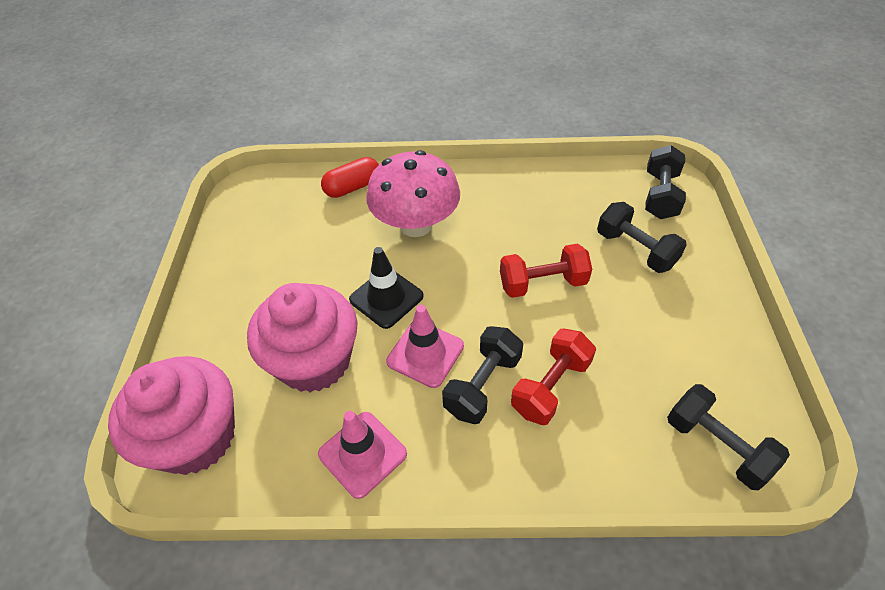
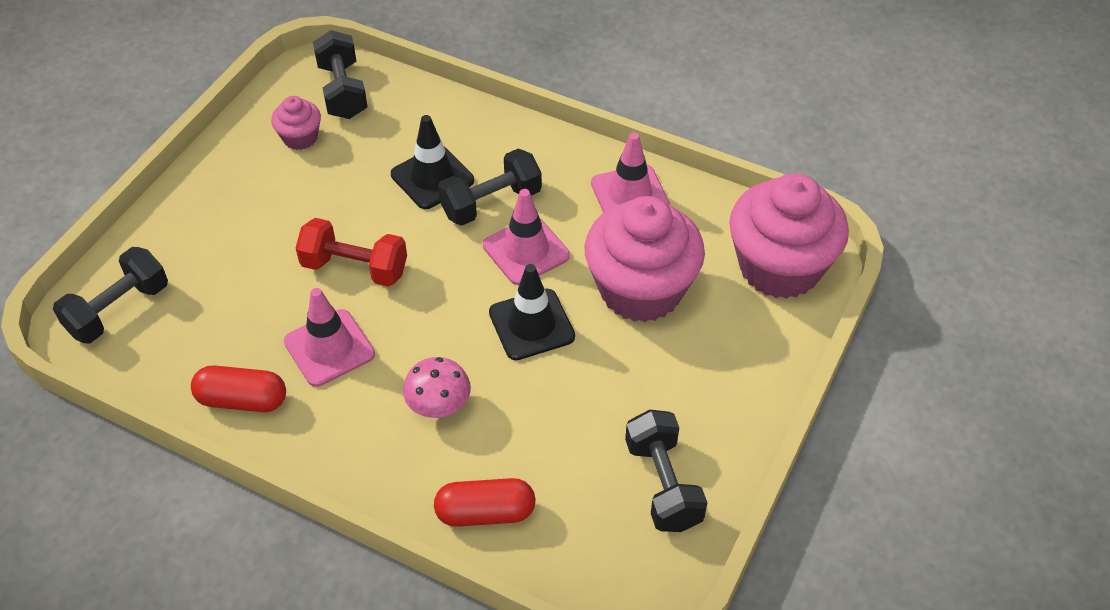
camera: 155 degrees left, 0 degrees up
(416, 225) = (439, 406): pink mushroom -> pink mushroom, size x0.52
(511, 228) = (329, 348): none -> pink traffic cone
(534, 183) = (242, 400): none -> red capsule
(550, 386) = (432, 177): red dumbbell -> black traffic cone
(635, 250) = (223, 260): black dumbbell -> black dumbbell (663, 484)
(695, 373) = (300, 137): none -> pink cupcake

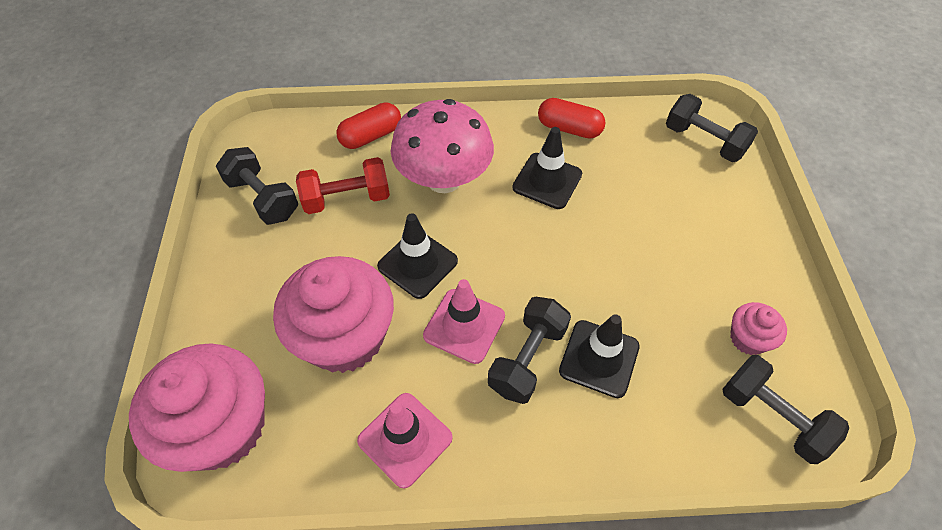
camera: 150 degrees right, 5 degrees up
(118, 310) = (704, 141): black dumbbell -> black dumbbell turned 60 degrees counterclockwise
(242, 400) = (569, 128): red capsule -> red capsule turned 45 degrees clockwise
(329, 348) = (547, 181): pink traffic cone -> black traffic cone
(355, 268) = (584, 243): red dumbbell -> red dumbbell (347, 199)
(439, 406) = (444, 179): pink mushroom -> pink mushroom, size x1.94

